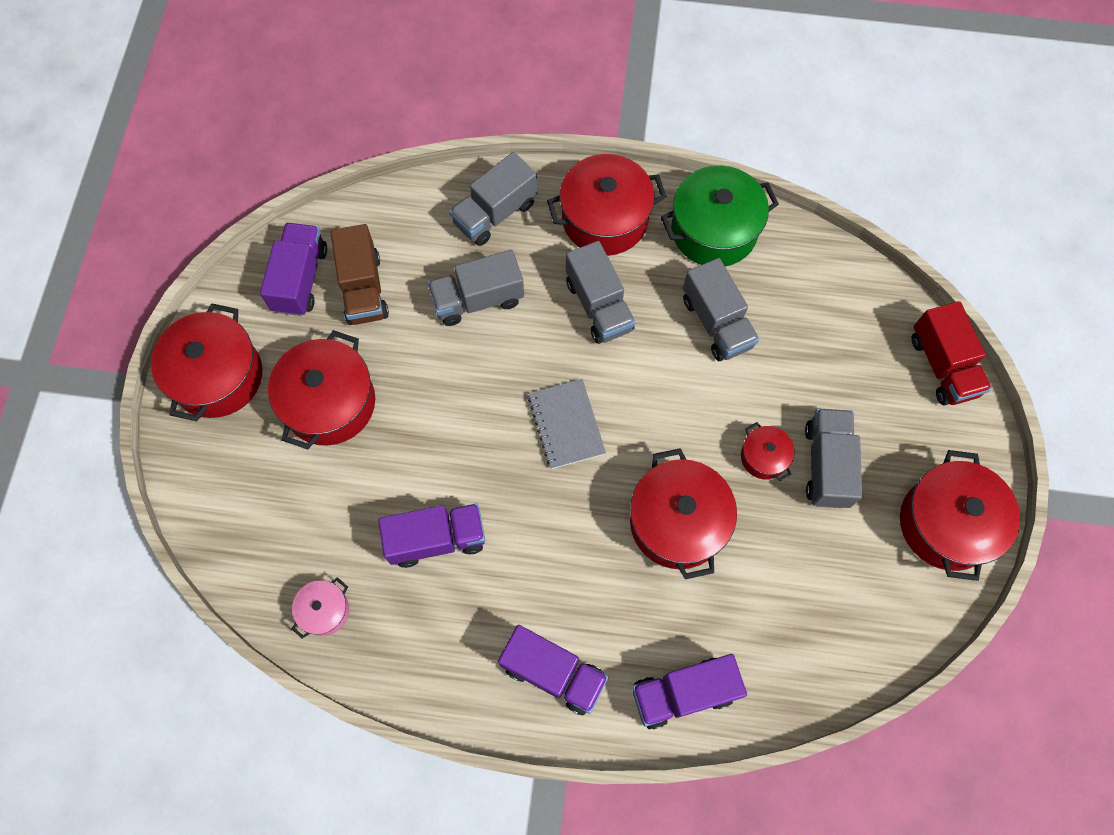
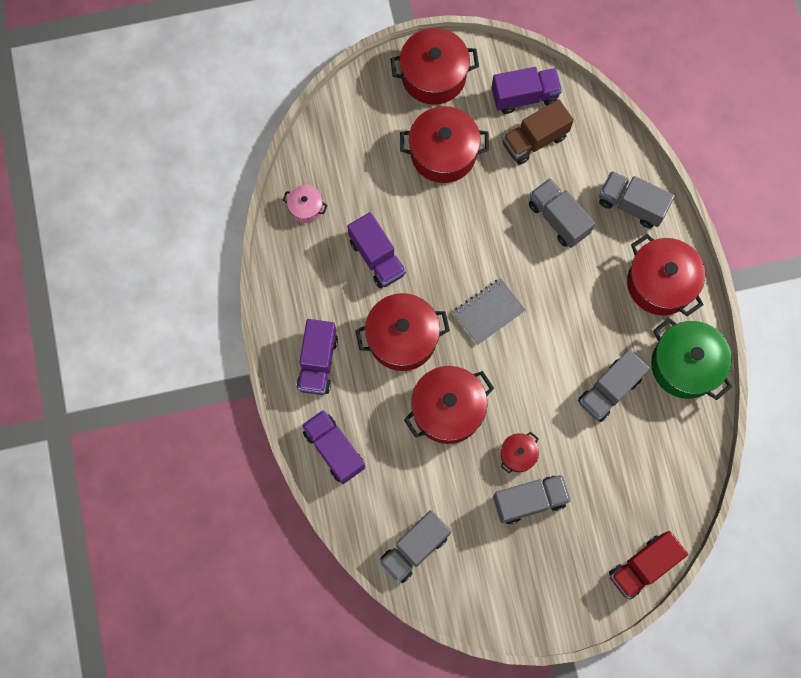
camera: 70 degrees right, 5 degrees up
(598, 306) = (588, 303): grey truck -> grey truck (414, 548)
(946, 524) = (518, 598): red pot -> red pot (402, 338)

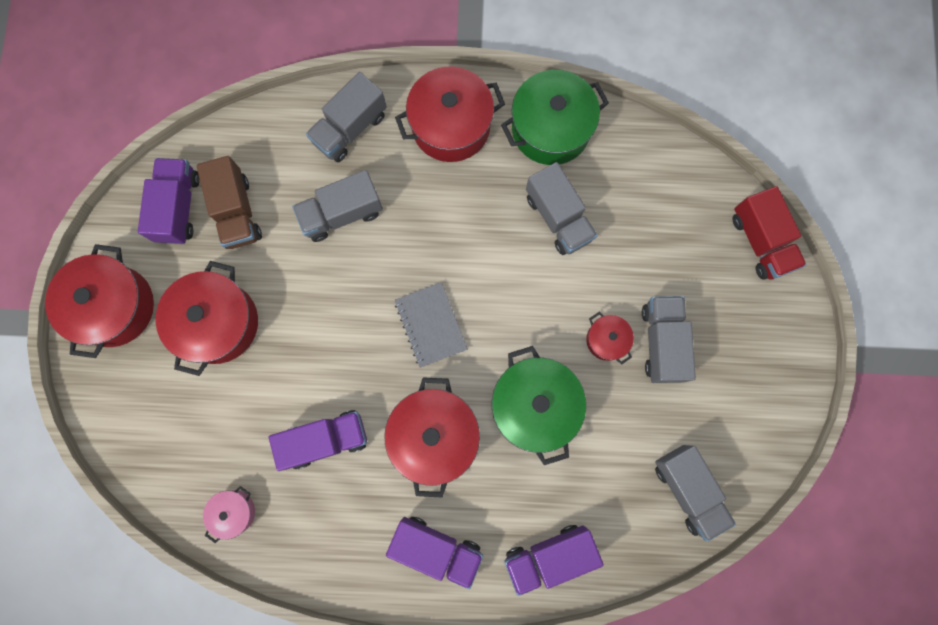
camera: 75 degrees left, 5 degrees up
(447, 409) = (534, 406): red pot -> green pot

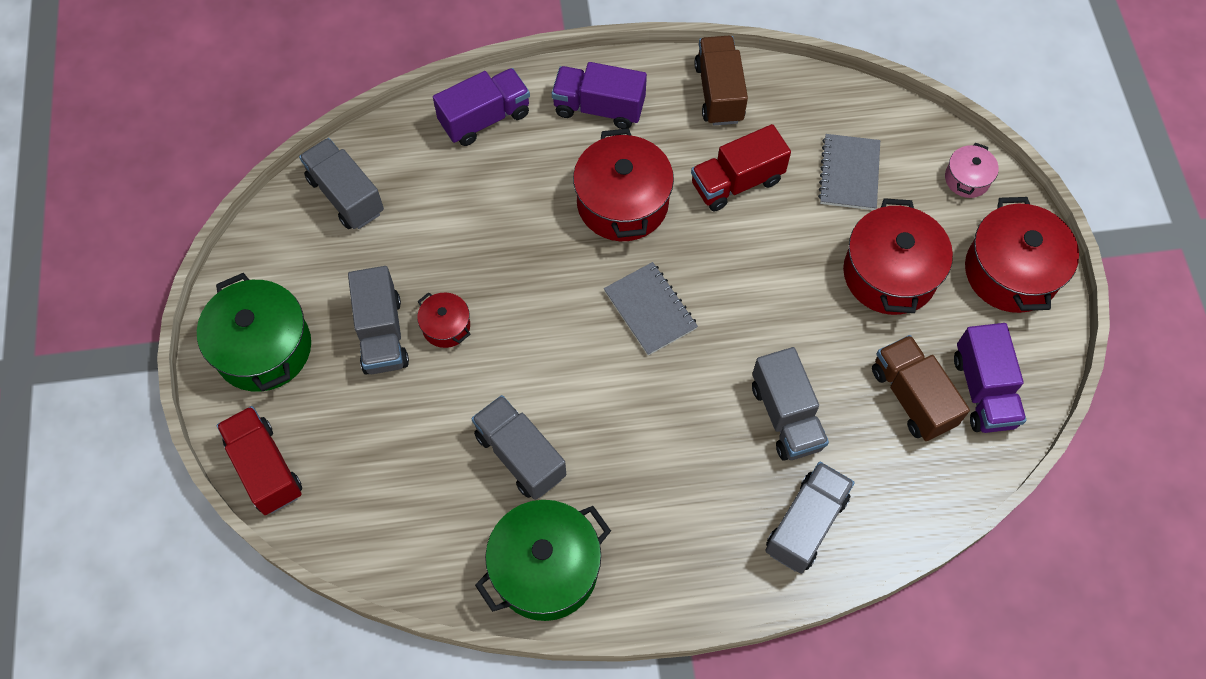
camera: 170 degrees right, 15 degrees down
(220, 430) = (849, 174): none -> grey notebook
(234, 512) = (810, 107): pink pot -> pink pot (967, 179)
(316, 545) = (719, 93): none -> brown truck
(325, 439) = (736, 182): purple truck -> red truck
(342, 213) = (786, 416): grey truck -> grey truck turned 105 degrees clockwise
(451, 126) = (677, 550): red pot -> none
(534, 406) = (519, 248): green pot -> green pot (263, 348)

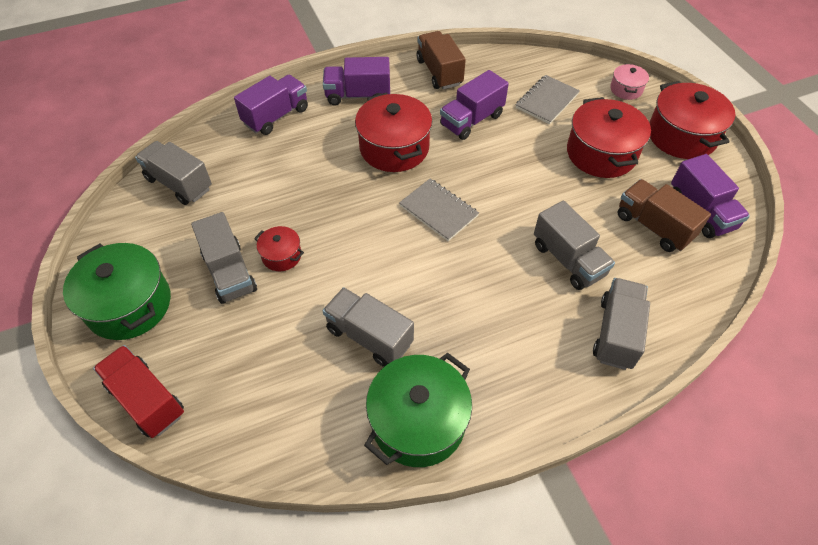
camera: 15 degrees left, 10 degrees down
(736, 182) = (471, 120): red truck -> purple truck
(849, 174) = (546, 101): grey notebook -> grey notebook turned 45 degrees clockwise

